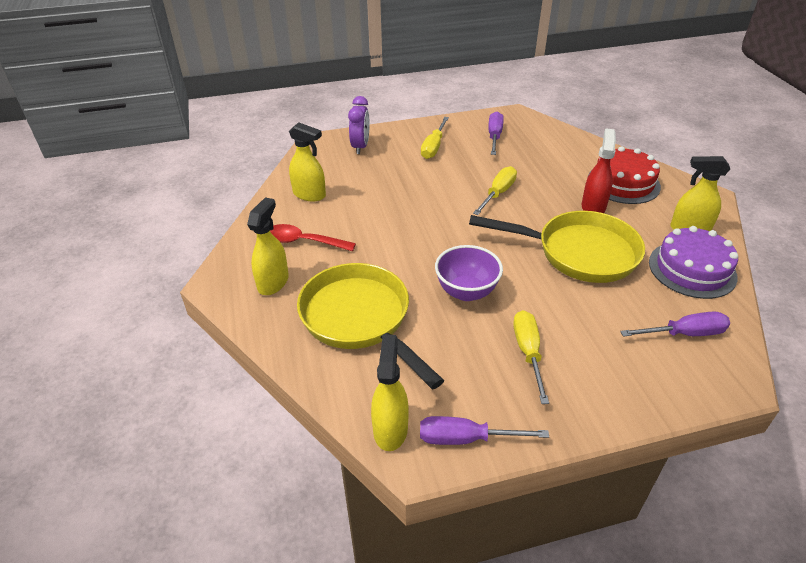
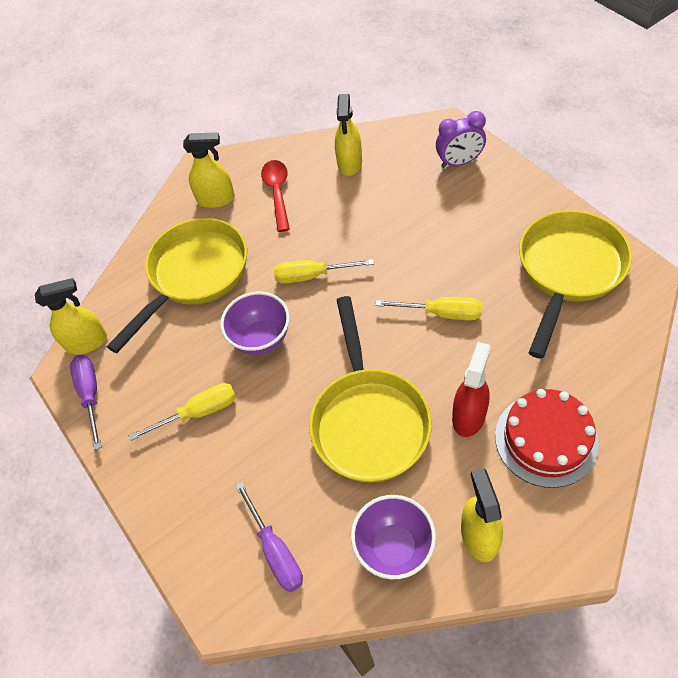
camera: 75 degrees right, 15 degrees up
(433, 147) = (501, 223): yellow screwdriver -> yellow screwdriver (312, 276)
(494, 136) = (568, 271): purple screwdriver -> yellow pan
(593, 207) = (469, 416): red spray bottle -> red spray bottle turned 60 degrees counterclockwise
(692, 269) = (394, 547): purple cake -> purple bowl

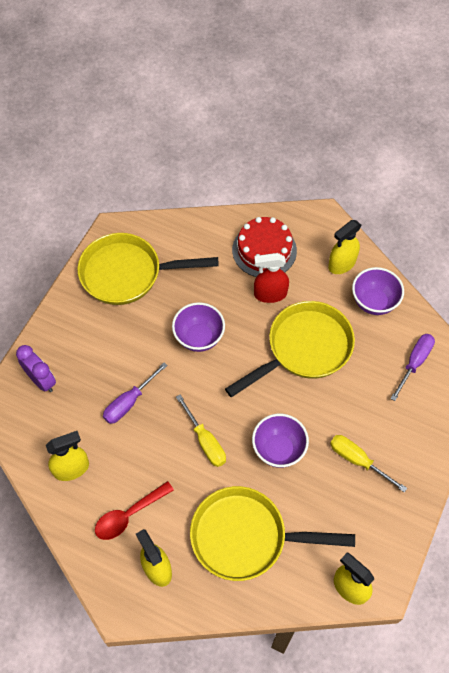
camera: 125 degrees left, 5 degrees up
(90, 395) = (389, 551): purple screwdriver -> purple screwdriver (129, 402)
(441, 313) = (199, 338): yellow screwdriver -> purple bowl

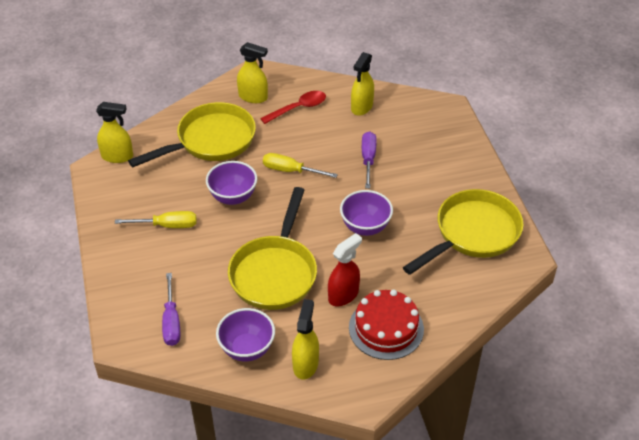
camera: 140 degrees right, 15 degrees down
(41, 380) = (442, 134): purple clock -> none
(129, 515) = (298, 108): red spoon -> red spoon turned 45 degrees clockwise

